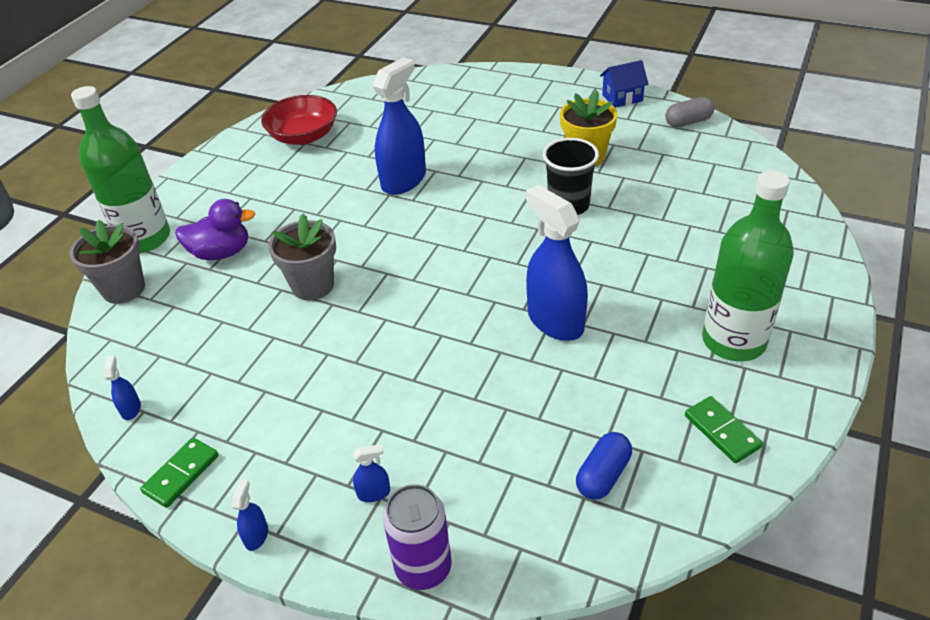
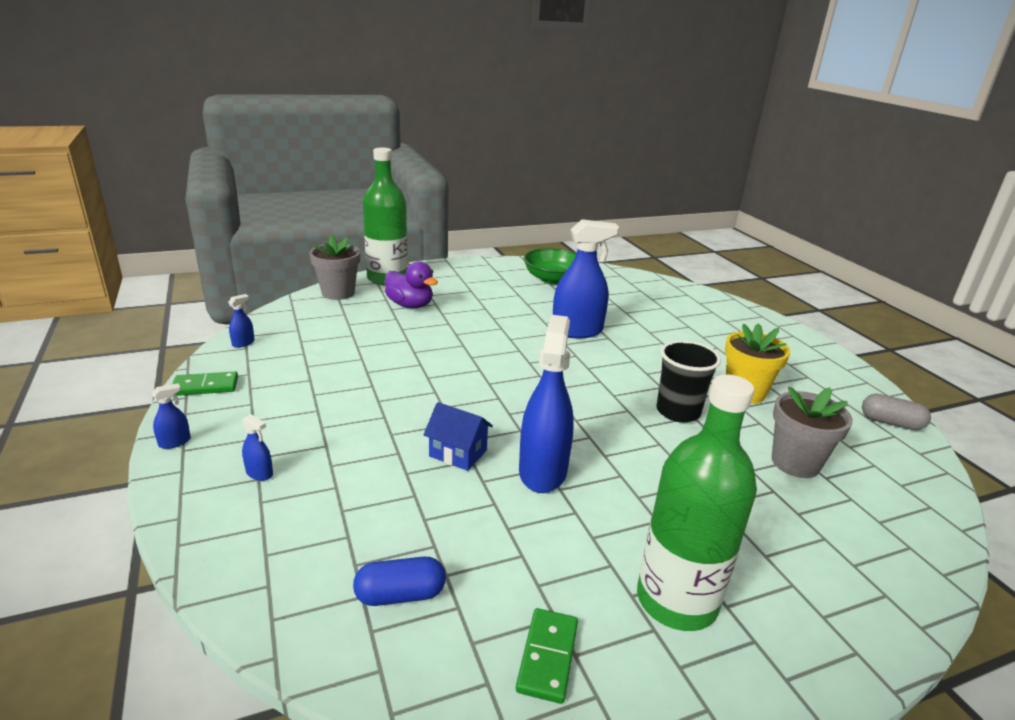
camera: 40 degrees right, 15 degrees down
(303, 136) = (553, 279): red bowl -> green bowl
(312, 285) = (427, 349): grey flower pot -> grey flower pot (795, 463)
(423, 567) = (204, 538): purple can -> none
(622, 98) = (844, 375): blue house -> blue house (458, 453)

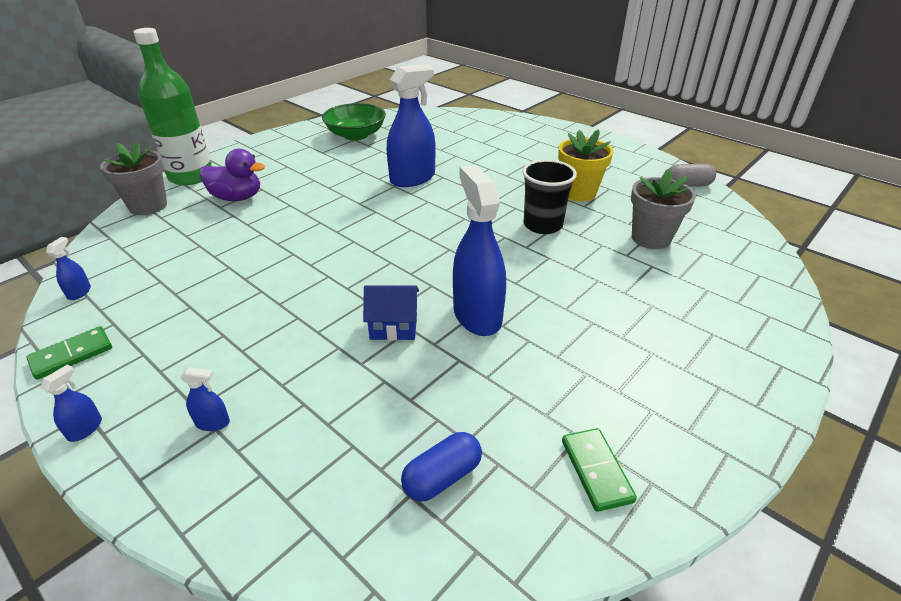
camera: 25 degrees left, 10 degrees up
(676, 600) = (651, 381): green bottle -> none

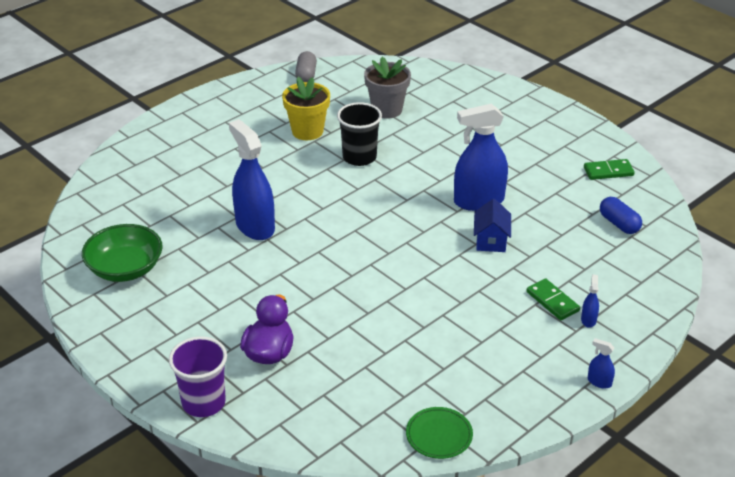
camera: 85 degrees left, 0 degrees up
(72, 355) = (525, 413): green domino -> green domino (552, 301)
(79, 292) = (439, 435): blue spray bottle -> green plate
(148, 206) = (274, 425): grey flower pot -> none
(191, 176) = (203, 402): green bottle -> purple cup

